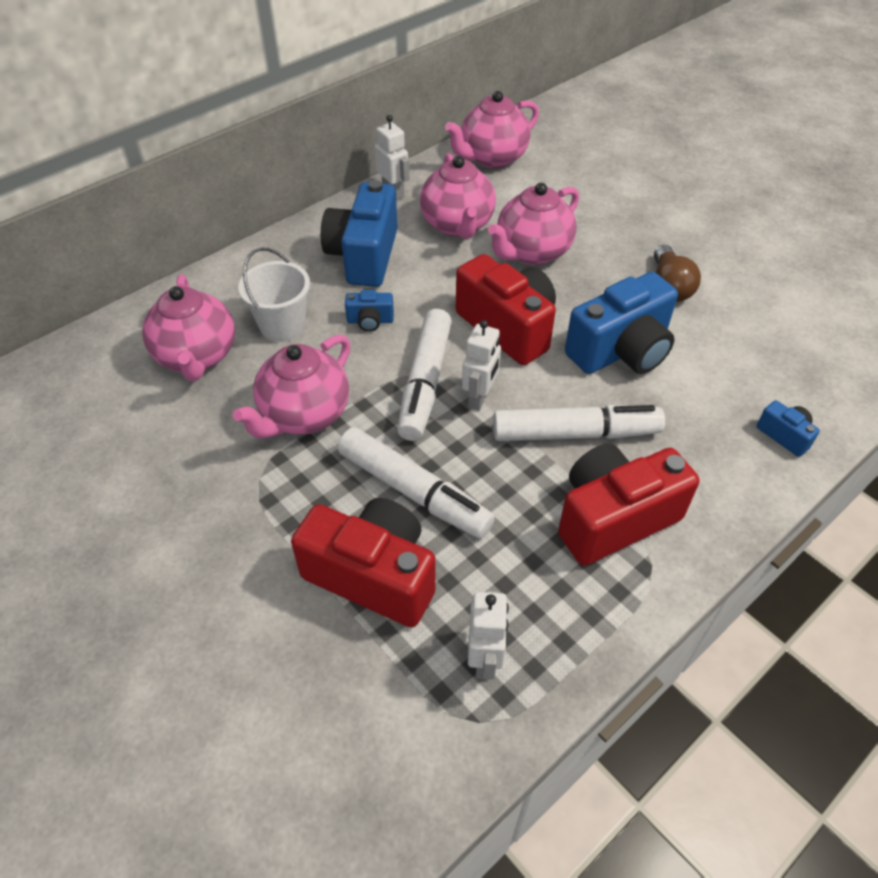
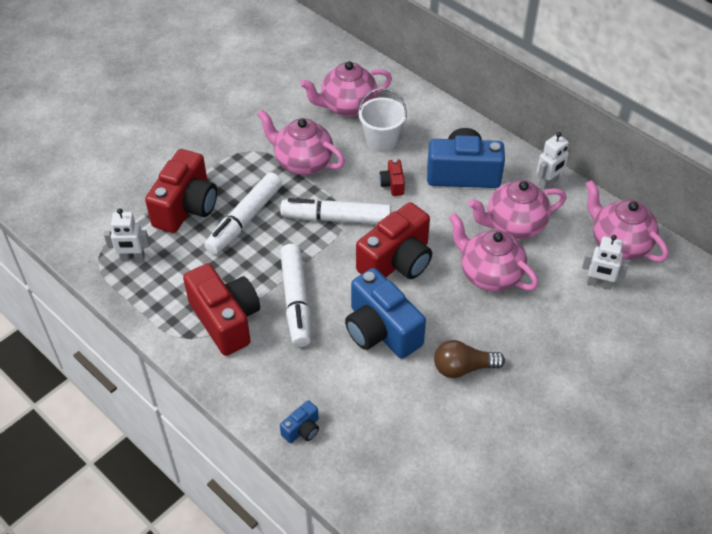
camera: 85 degrees right, 0 degrees up
(370, 321) = (392, 184): blue camera -> red camera
(480, 398) = (324, 248): white robot -> white robot (599, 284)

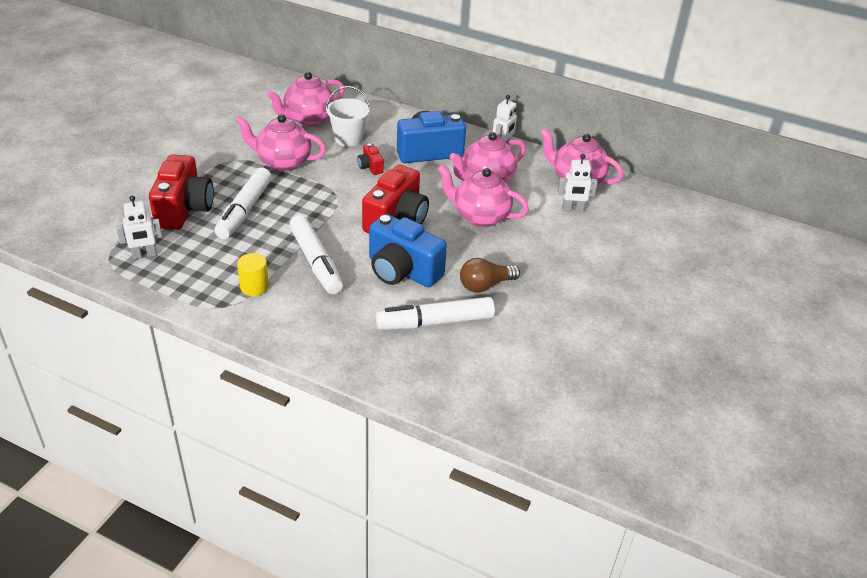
camera: 20 degrees left, 10 degrees down
(226, 320) = (254, 287): red camera -> yellow cylinder
(302, 429) = (359, 356): blue camera -> none
(336, 218) = (329, 197): white marker -> white marker (435, 322)

